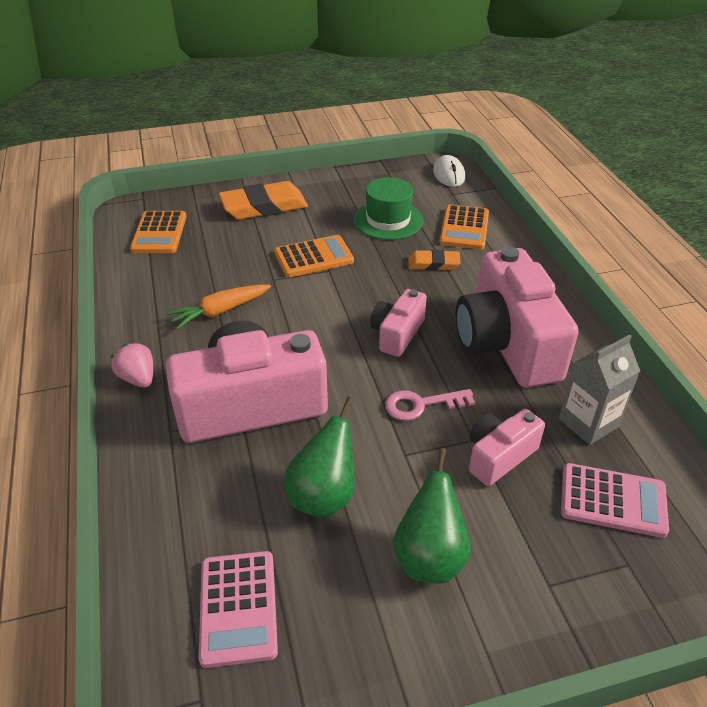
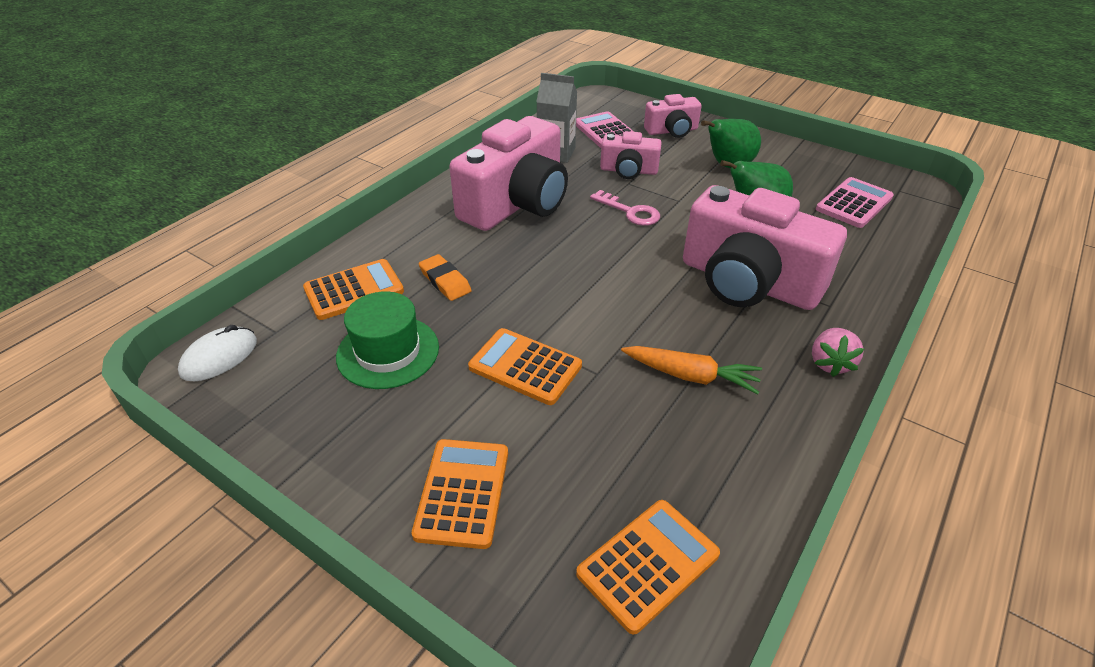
camera: 130 degrees left, 0 degrees up
(264, 206) = (462, 493): orange eraser -> orange calculator
(397, 334) = (573, 255): pink camera -> pink camera (672, 131)

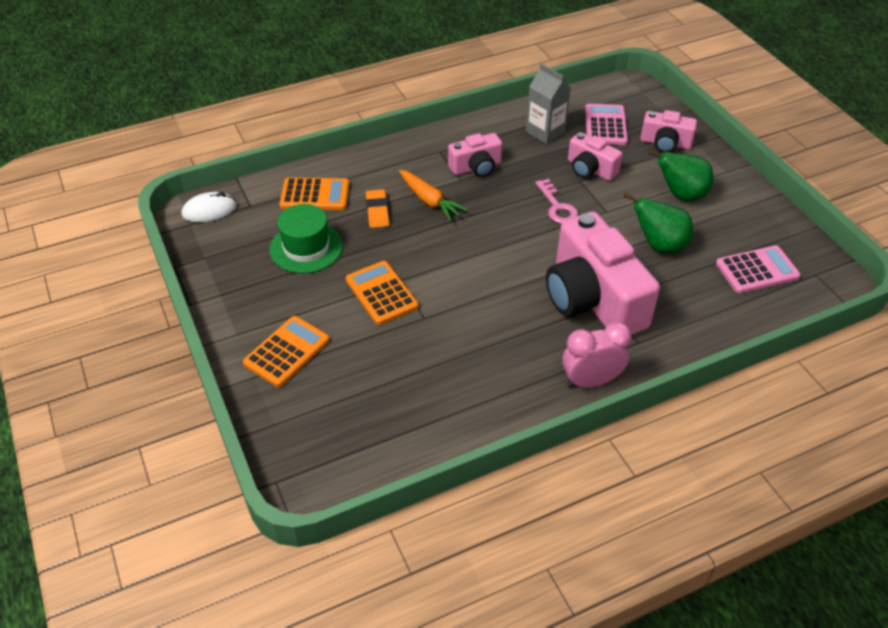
camera: 30 degrees right, 5 degrees up
(516, 203) = (476, 167): pink camera -> pink camera, size x0.51
(648, 564) = (356, 437): orange calculator -> none
(691, 376) = (483, 346): orange carrot -> orange carrot (429, 201)
(830, 363) = (590, 381): pink strawberry -> pink clock

